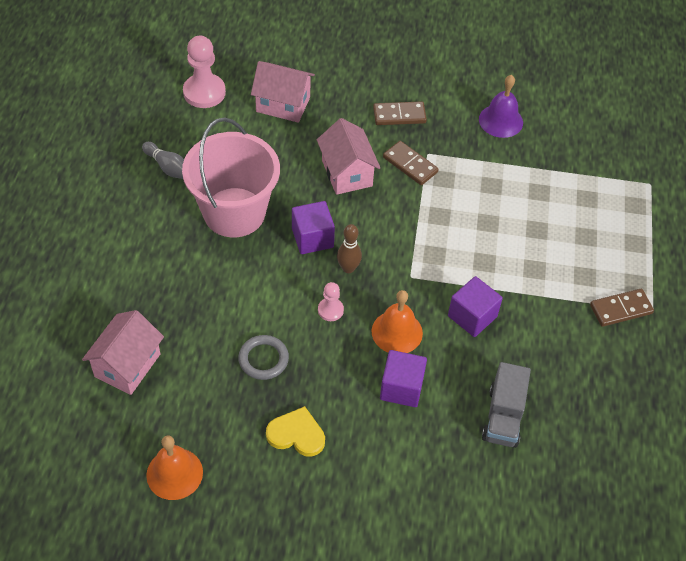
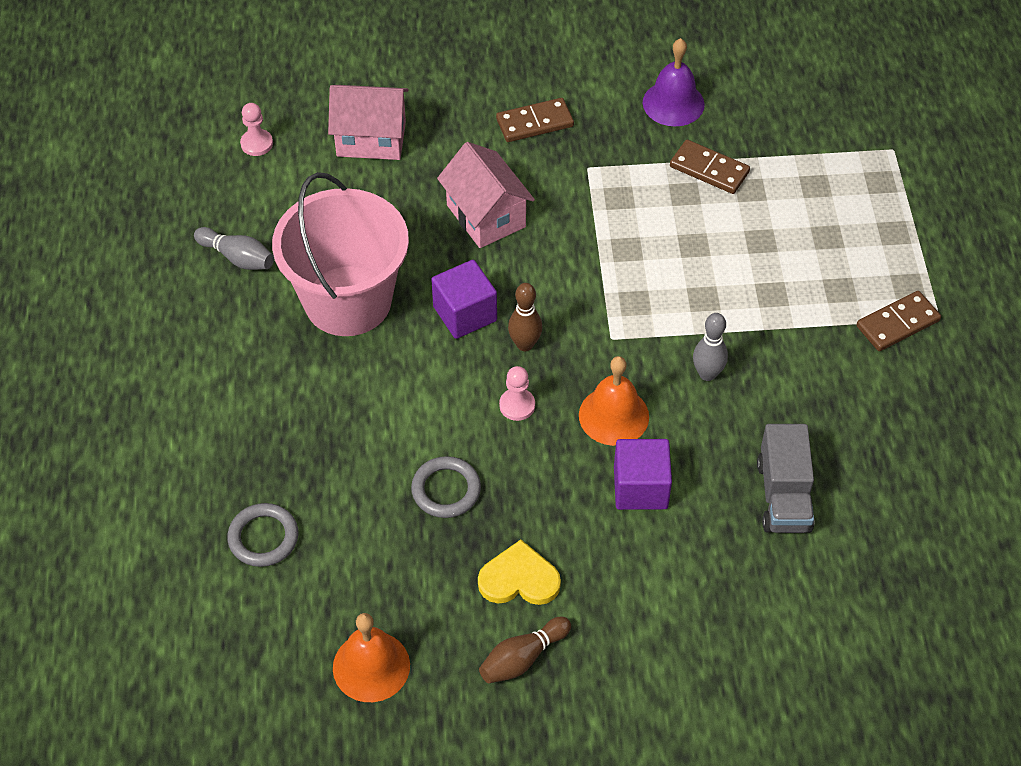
camera: 10 degrees left, 0 degrees up
(127, 365) = (263, 537): pink house -> grey ring
(204, 92) = (257, 143): pink pawn -> pink pawn, size x0.54
(282, 492) = (522, 658): none -> brown bowling pin
(410, 165) = (568, 187): brown domino -> brown domino (709, 169)
(472, 316) = (707, 374): purple cube -> grey bowling pin

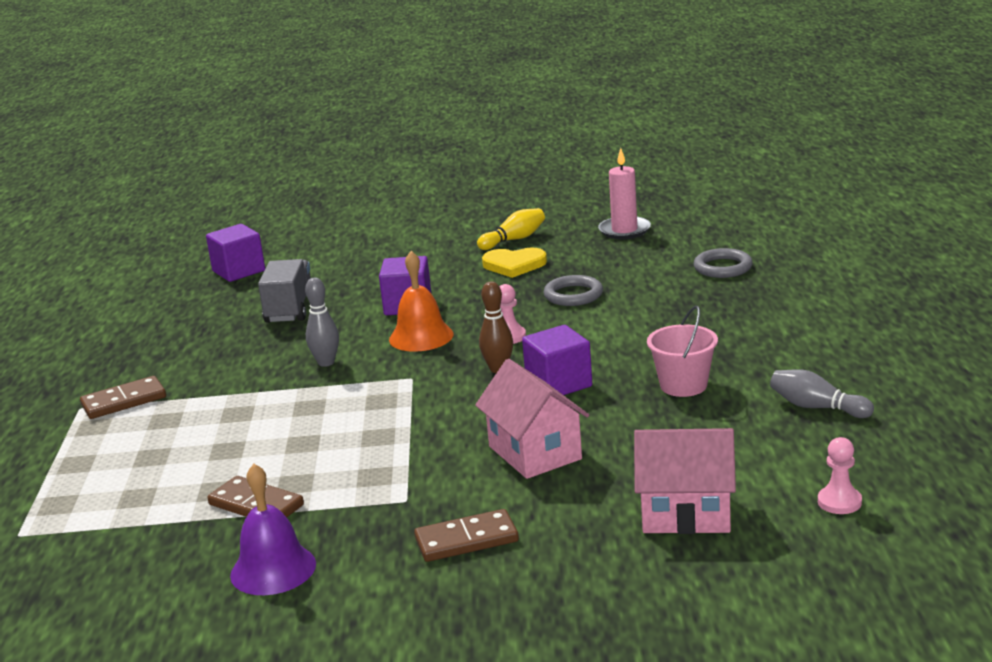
camera: 175 degrees left, 30 degrees down
(348, 301) = (683, 385): pink bucket -> pink bucket, size x0.50
(371, 666) = (624, 230): orange bell -> pink candle
(522, 658) = (514, 239): brown bowling pin -> yellow bowling pin
(889, 610) = (239, 271): none -> purple cube

